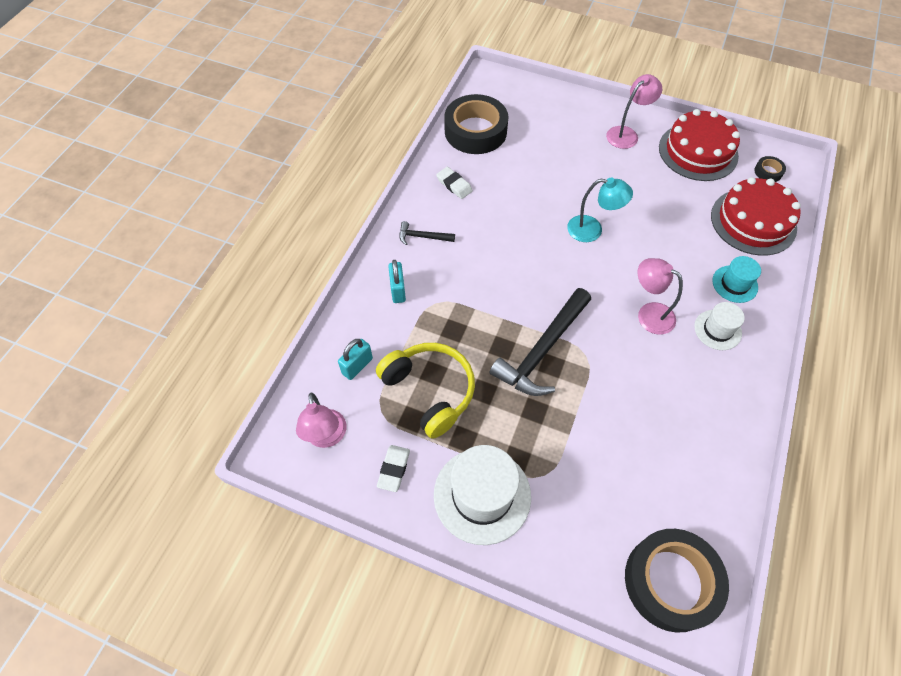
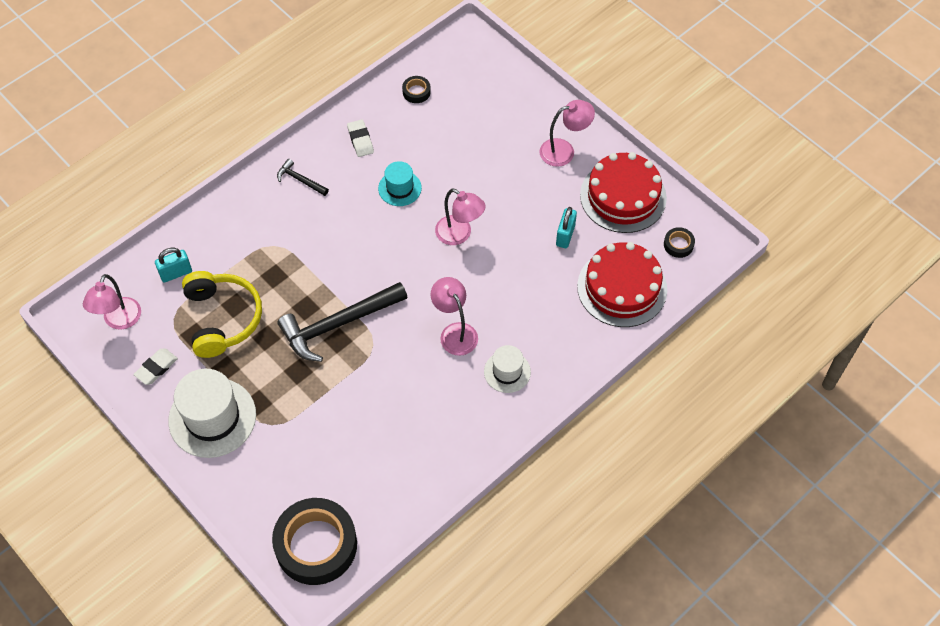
camera: 25 degrees right, 0 degrees up
(398, 290) = (248, 221): turquoise padlock -> turquoise padlock (565, 235)
(475, 131) = (416, 92): black tape -> black tape, size x0.42
(592, 230) = (459, 234): turquoise lamp -> pink lamp
(734, 284) = (556, 338): turquoise hat -> turquoise hat (400, 188)

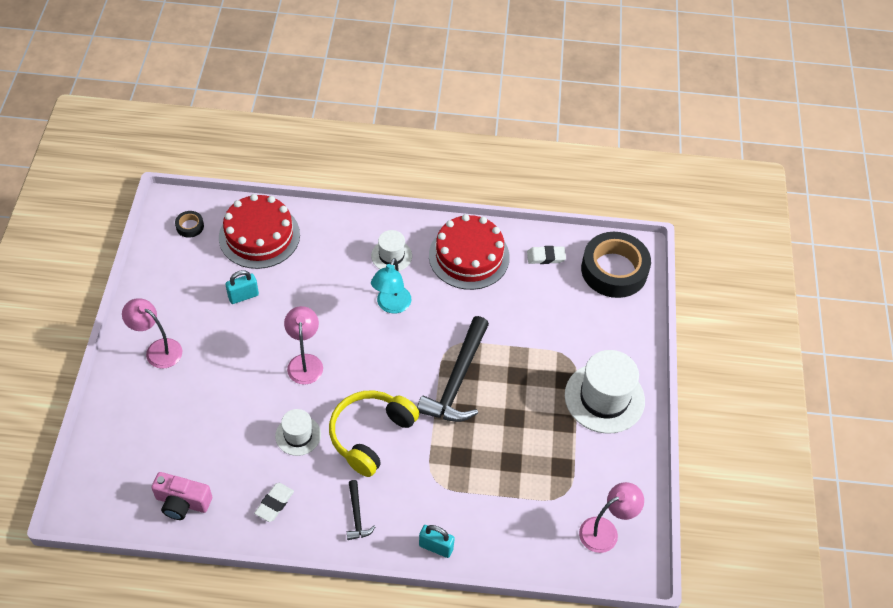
camera: 135 degrees left, 5 degrees down
(156, 368) = (611, 468): white eraser -> white eraser (546, 257)
(176, 273) = (528, 529): turquoise padlock -> turquoise padlock (436, 547)
(222, 318) = (529, 460): yellow headphones -> yellow headphones (370, 435)
(338, 324) = (457, 380): black hammer -> black hammer turned 90 degrees clockwise
(400, 188) = (298, 435): turquoise hat -> white hat
(416, 92) = (182, 502): black tape -> pink camera
(455, 332) = (391, 305): pink lamp -> turquoise lamp
(623, 196) = (172, 284): red cake -> red cake (469, 256)

